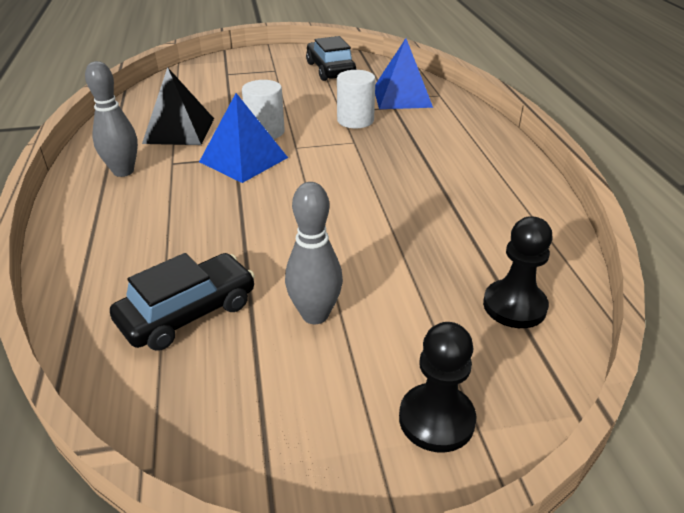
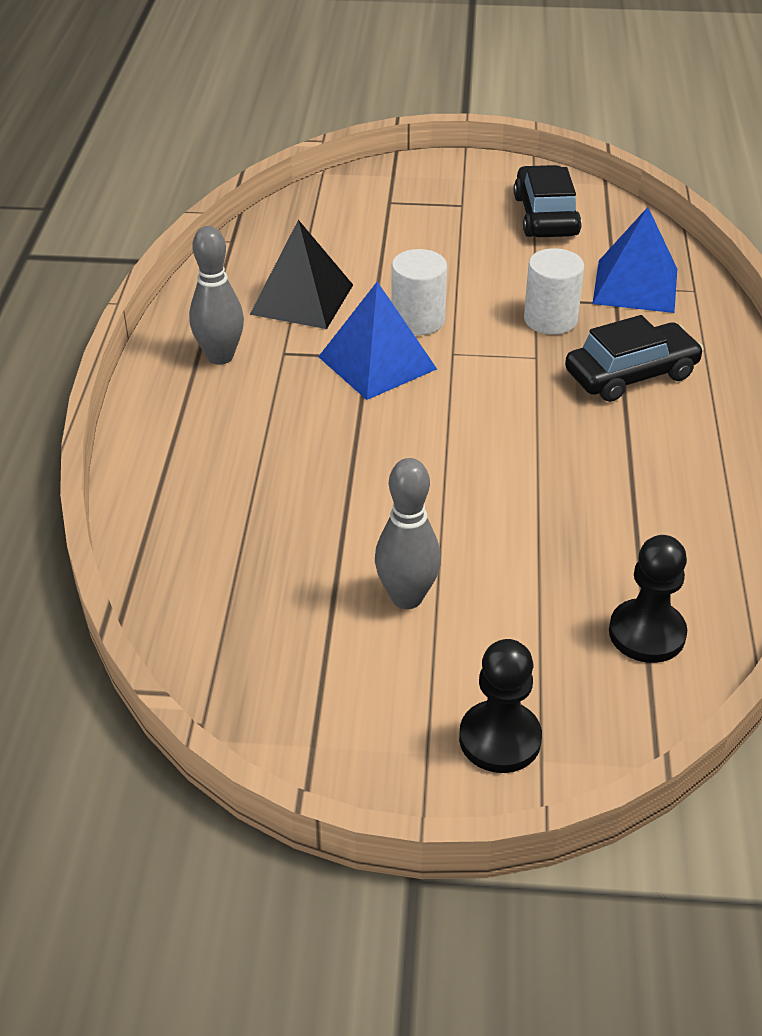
camera: 15 degrees right, 5 degrees up
(188, 313) = (265, 567): black car -> black car (631, 374)

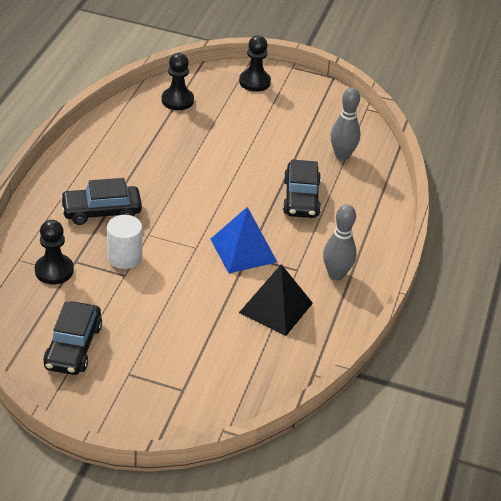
camera: 170 degrees left, 0 degrees up
(306, 467) = (301, 198): none -> black car
(407, 597) = (272, 132): grey bowling pin -> grey bowling pin (342, 155)
(418, 320) = (207, 275): white cylinder -> none
(635, 286) = (54, 270): blue pyramid -> black pawn

